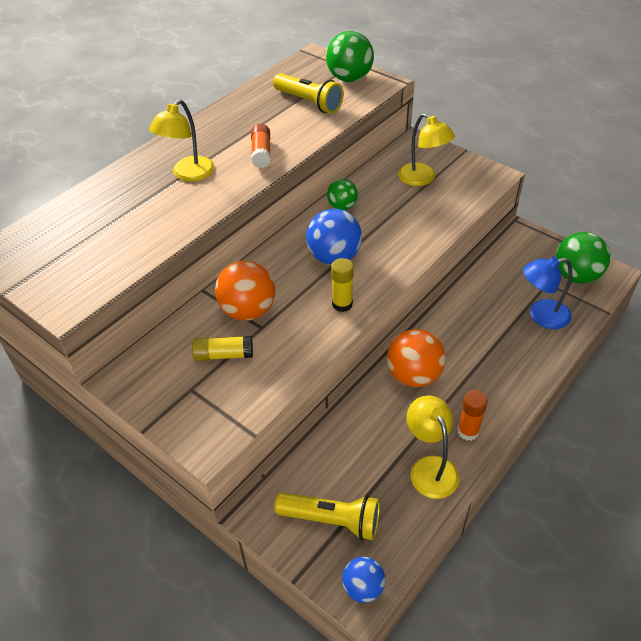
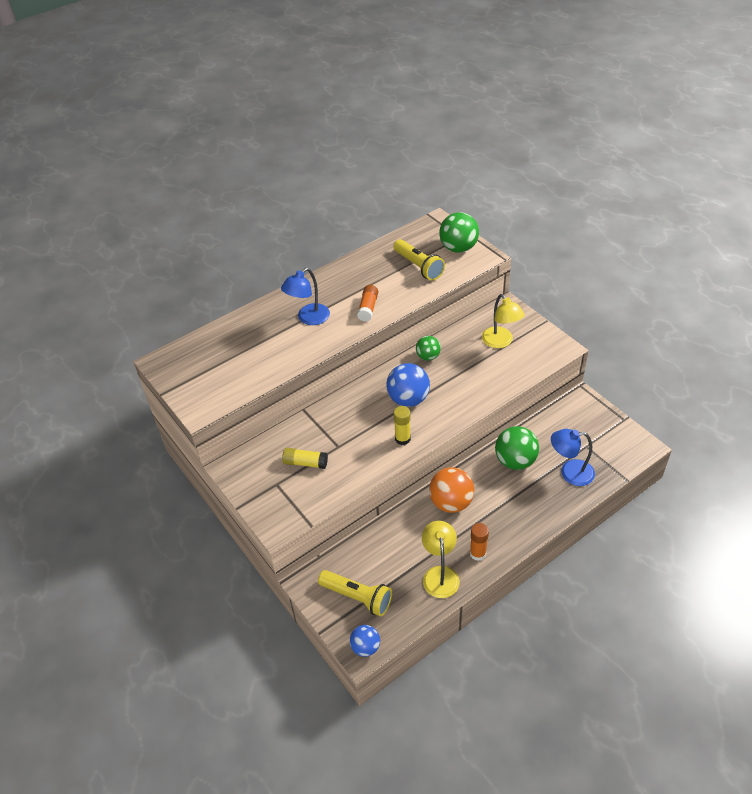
camera: 15 degrees right, 0 degrees up
(188, 174) = (308, 318): yellow lamp -> blue lamp
(248, 311) = (331, 432): orange ball -> none
(576, 276) = (612, 444): green ball -> green ball (515, 461)

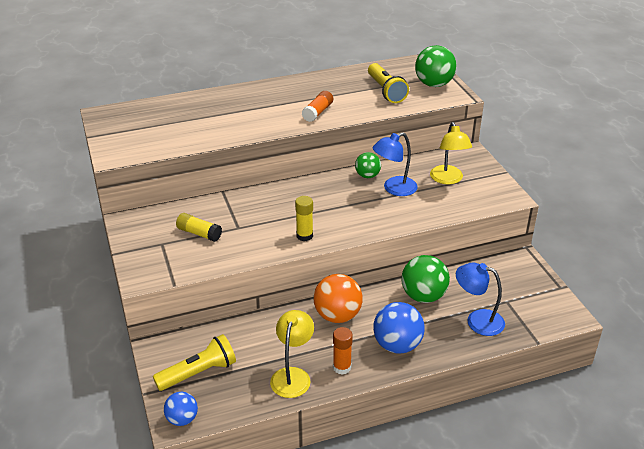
camera: 15 degrees right, 10 degrees down
(308, 318) = (256, 109): blue lamp -> blue lamp (394, 189)
(357, 597) = (198, 373): yellow flashlight -> yellow flashlight turned 75 degrees counterclockwise
(408, 399) = (328, 205): blue ball -> blue ball (397, 345)

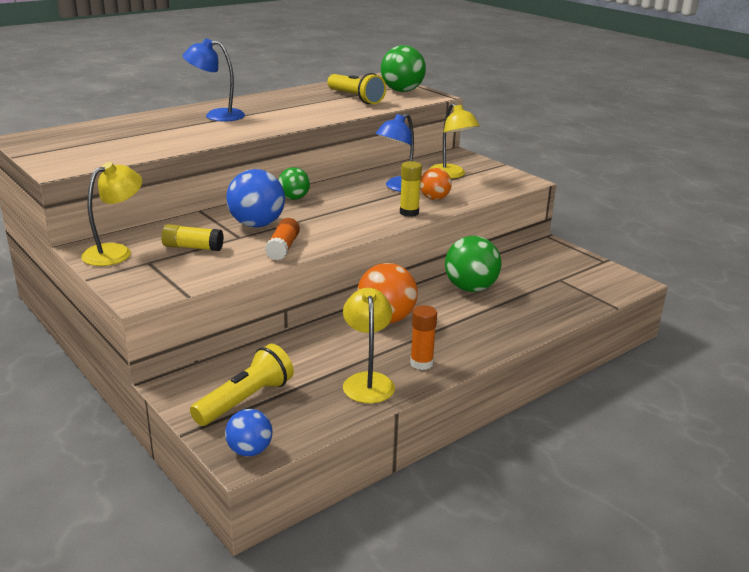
camera: 20 degrees left, 10 degrees down
(143, 228) = (115, 252): none -> yellow lamp
(304, 236) = (325, 234): yellow glue stick -> yellow glue stick (409, 213)
(318, 112) = (292, 117): orange glue stick -> orange glue stick (283, 248)
(367, 176) = (362, 181): green ball -> green ball (294, 198)
(397, 345) = (471, 333): blue ball -> blue ball (257, 225)
(416, 208) = (434, 198): none -> orange ball
(477, 320) = (541, 299): blue lamp -> blue lamp (216, 115)

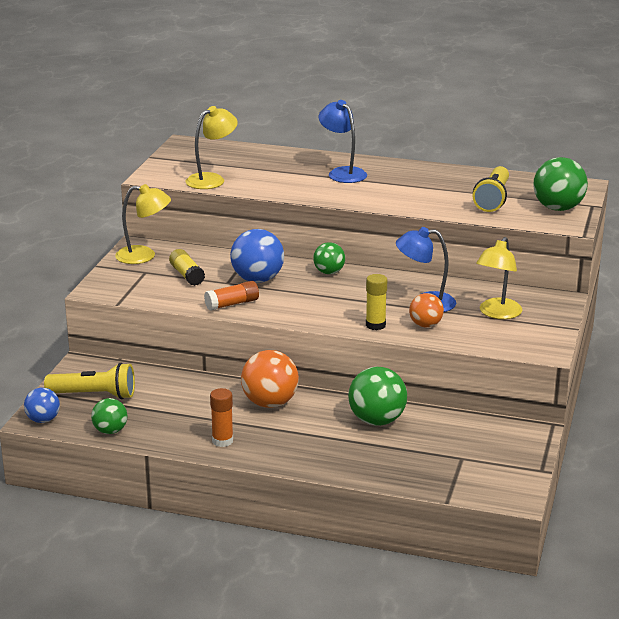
camera: 55 degrees right, 0 degrees up
(328, 416) = (110, 431): none -> green ball
(367, 381) = (171, 429): yellow lamp -> yellow lamp (212, 179)

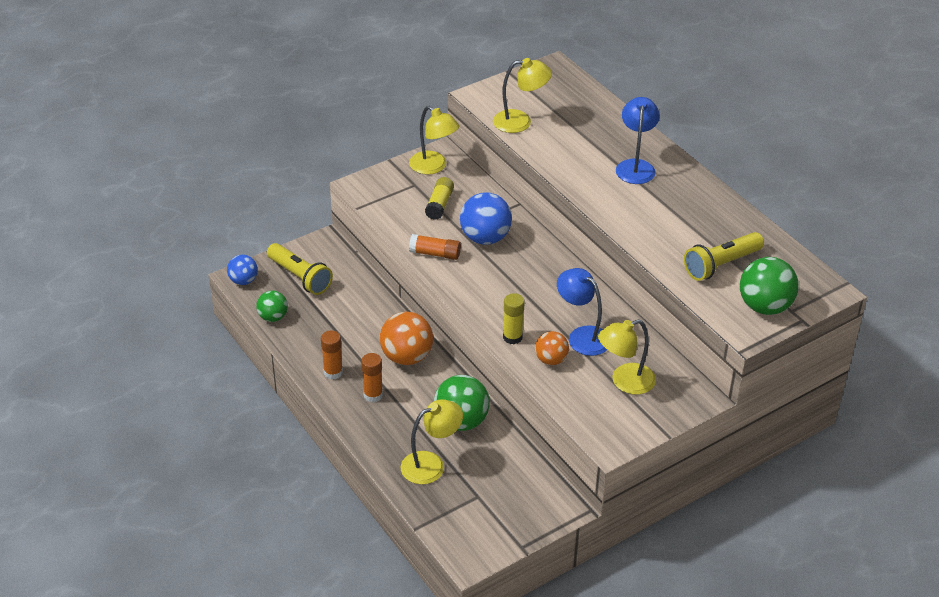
camera: 40 degrees right, 15 degrees up
(280, 439) = (373, 395): none -> orange glue stick
(329, 272) = (549, 260): green ball -> none
(395, 457) = (431, 464): none -> yellow lamp

